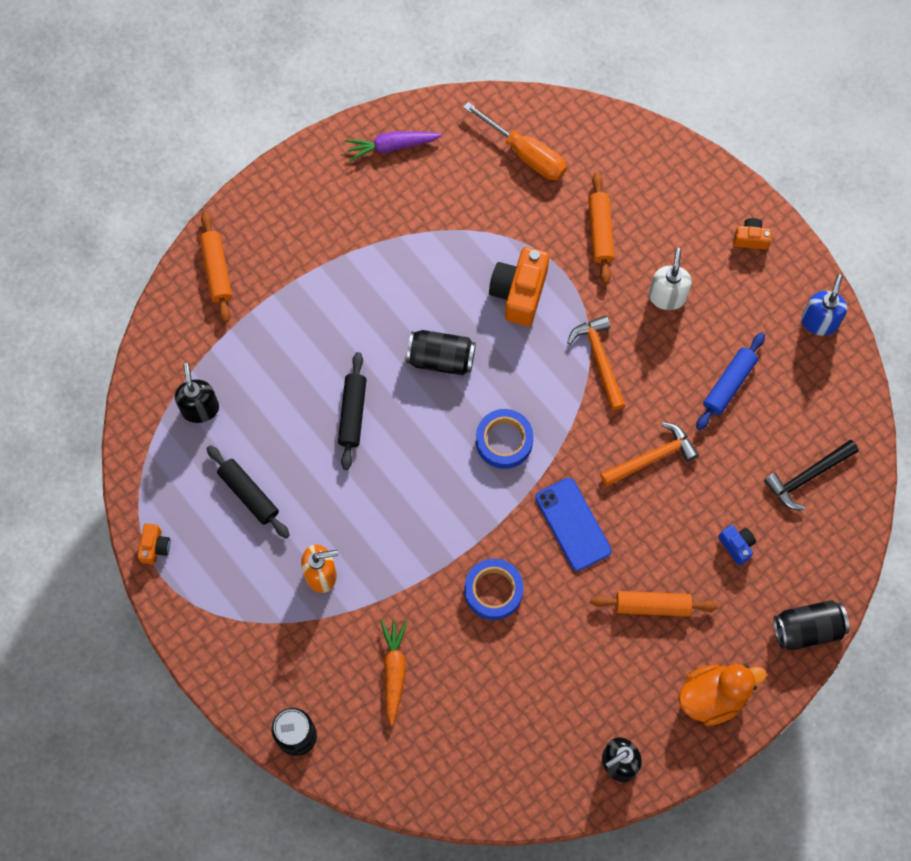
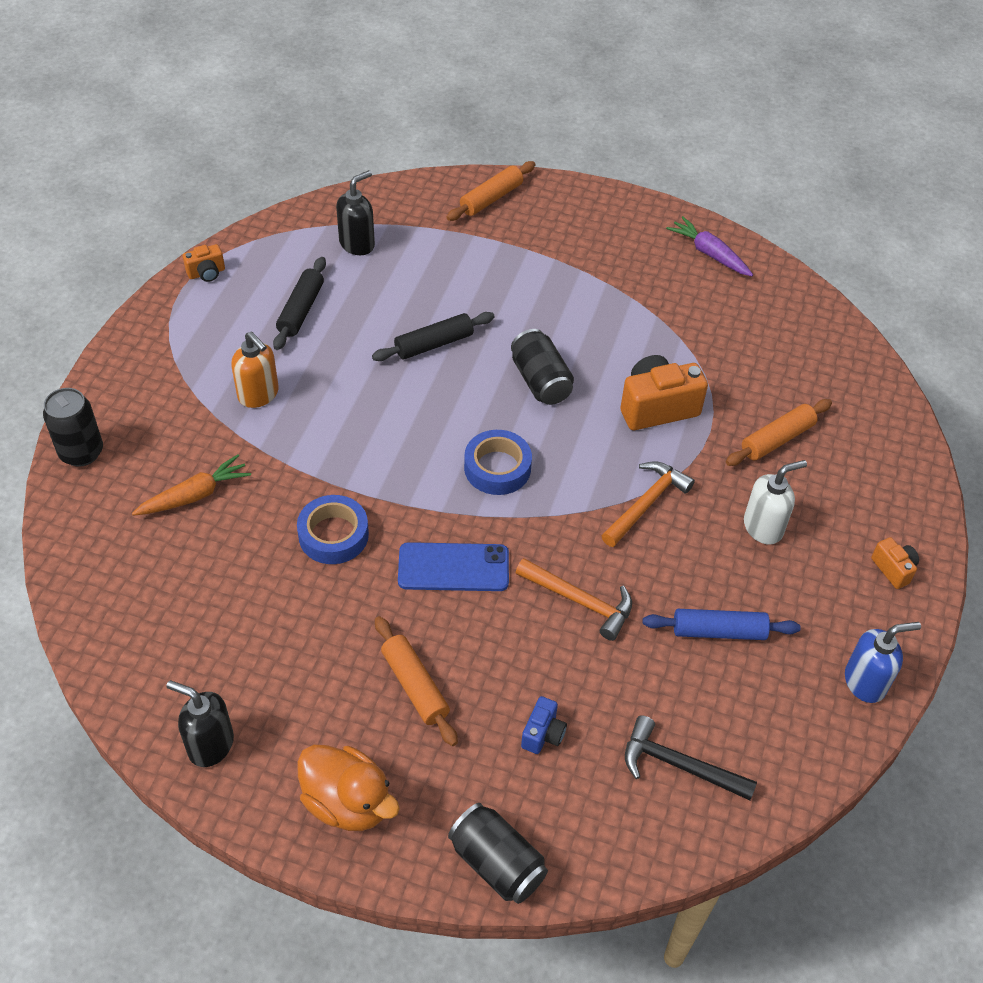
camera: 55 degrees right, 20 degrees down
(526, 153) = (797, 346): orange screwdriver -> none
(573, 524) = (453, 567): blue phone -> blue phone turned 60 degrees clockwise

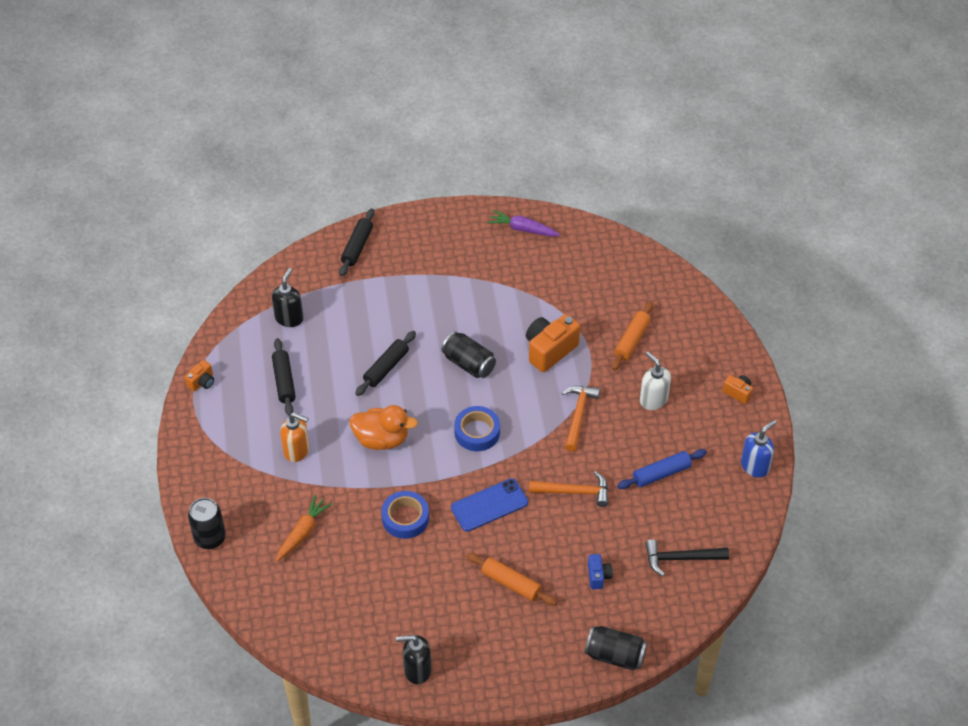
camera: 25 degrees left, 0 degrees up
(348, 802) = (515, 663): orange duck -> orange duck (381, 439)
(491, 198) = (357, 247): orange rolling pin -> black rolling pin
(763, 527) = (653, 400): white soap dispenser -> white soap dispenser turned 75 degrees counterclockwise

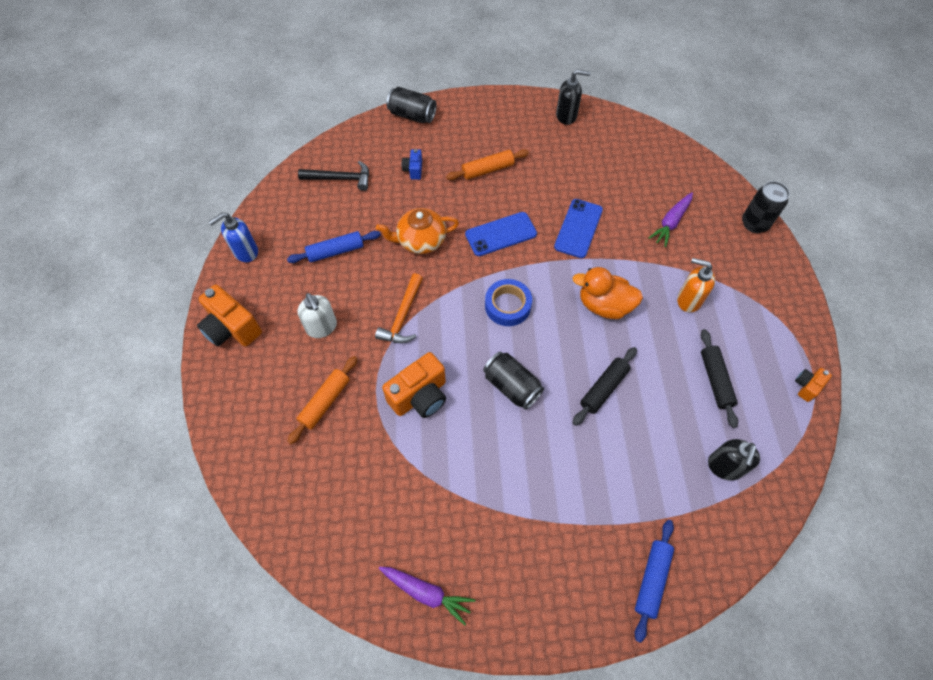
camera: 175 degrees left, 10 degrees up
(303, 532) = (671, 223): orange carrot -> purple carrot
(357, 247) = (652, 580): black rolling pin -> blue rolling pin
(405, 518) = (578, 228): blue tape -> blue phone
(511, 583) = (487, 170): orange rolling pin -> orange rolling pin turned 60 degrees counterclockwise
(574, 492) = (420, 240): orange hammer -> orange teapot
(738, 393) = (232, 328): orange camera -> orange camera, size x1.93

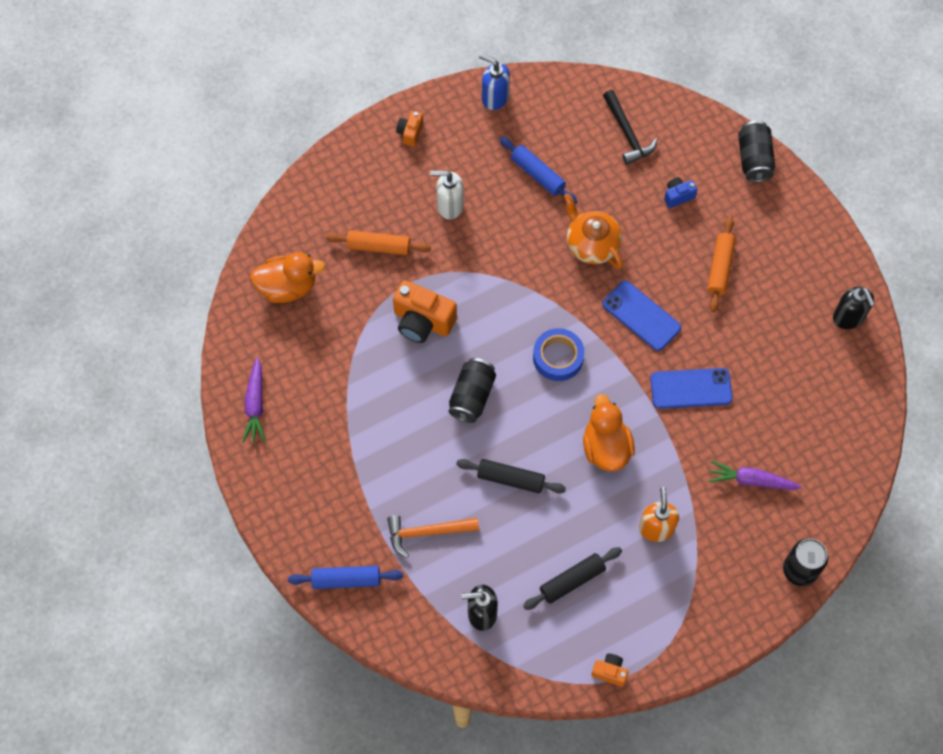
camera: 65 degrees right, 5 degrees up
(232, 328) = (410, 133): orange camera -> orange camera, size x0.52
(317, 503) = (287, 287): none -> orange duck
(322, 327) = (449, 206): white soap dispenser -> white soap dispenser turned 60 degrees clockwise
(403, 316) = (497, 269): orange hammer -> orange hammer (427, 532)
(487, 170) = (720, 268): orange rolling pin -> orange rolling pin turned 60 degrees clockwise

